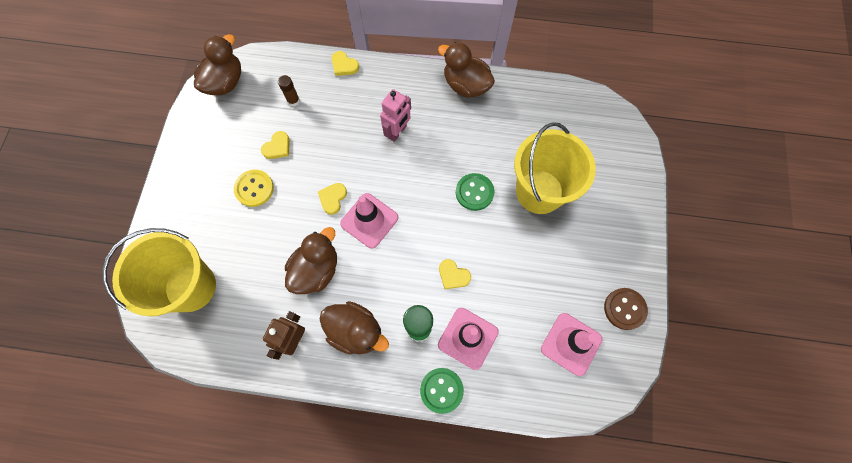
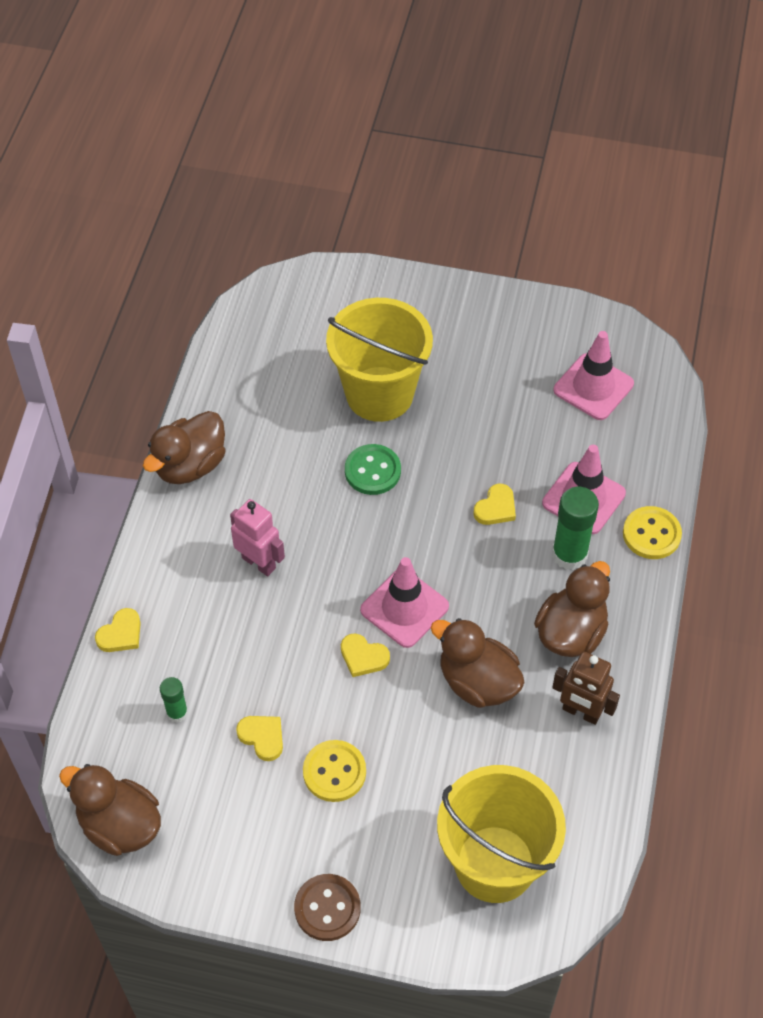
camera: 85 degrees left, 15 degrees down
(293, 101) = (177, 712): brown glue stick -> green glue stick
(441, 390) = (651, 534): green button -> yellow button
(624, 309) = (550, 326): brown button -> brown button (327, 908)

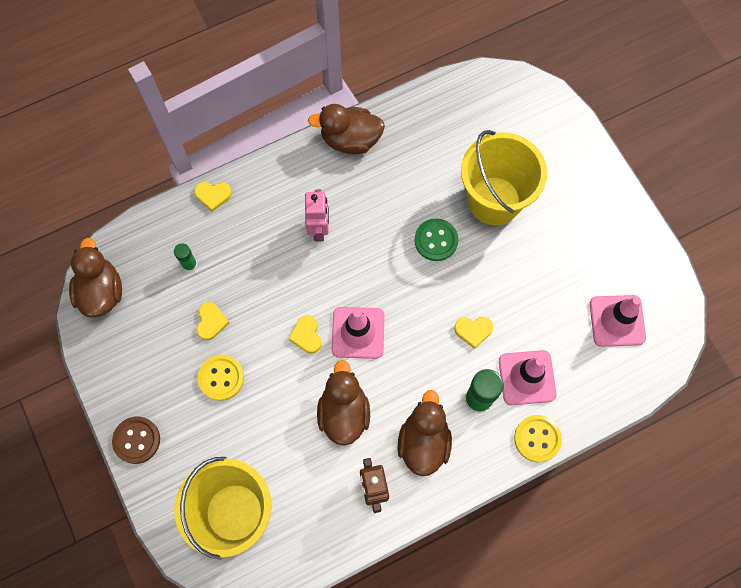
camera: 50 degrees right, 15 degrees up
(571, 632) = (423, 442): brown duck -> brown duck turned 75 degrees counterclockwise

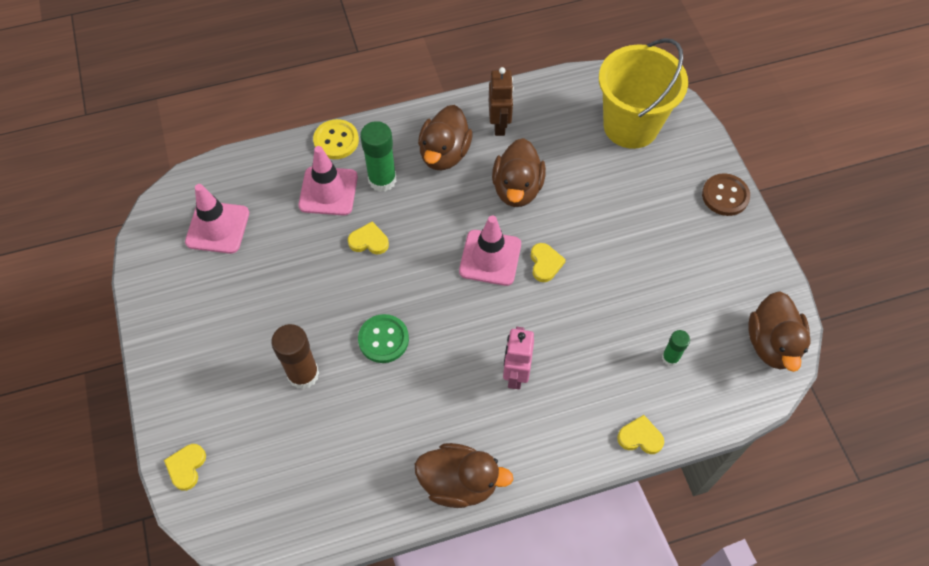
camera: 170 degrees left, 10 degrees down
(211, 322) = (647, 293): yellow heart -> yellow heart (186, 467)
(221, 378) = (638, 237): yellow button -> none
(494, 200) = (303, 374): yellow bucket -> brown glue stick

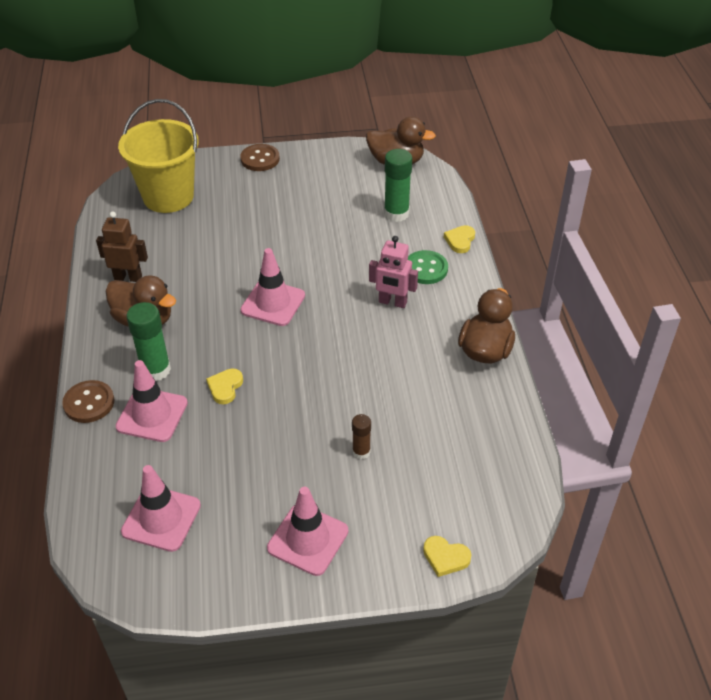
camera: 80 degrees left, 15 degrees down
(201, 345) = (308, 539): none -> pink traffic cone
(303, 374) = (361, 452): brown glue stick -> brown glue stick, size x0.57
(336, 140) = (89, 403): yellow button -> brown button
(383, 339) = (338, 387): green button -> green button (425, 269)
(517, 188) = (205, 275): brown duck -> none
(545, 263) = (290, 269): yellow heart -> none
(670, 358) = (396, 213): green glue stick -> green glue stick, size x1.76

